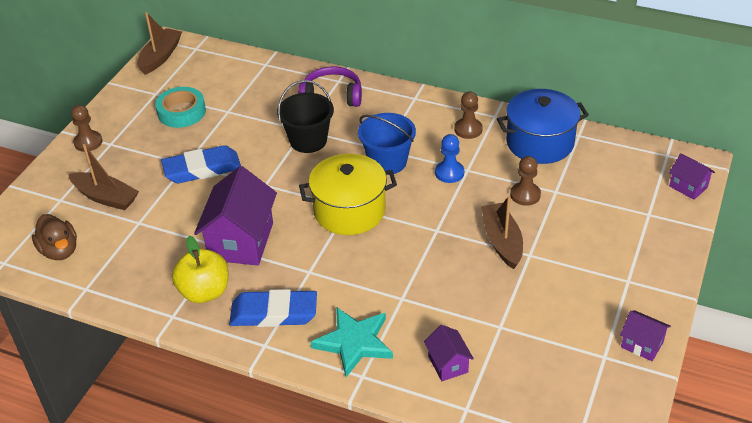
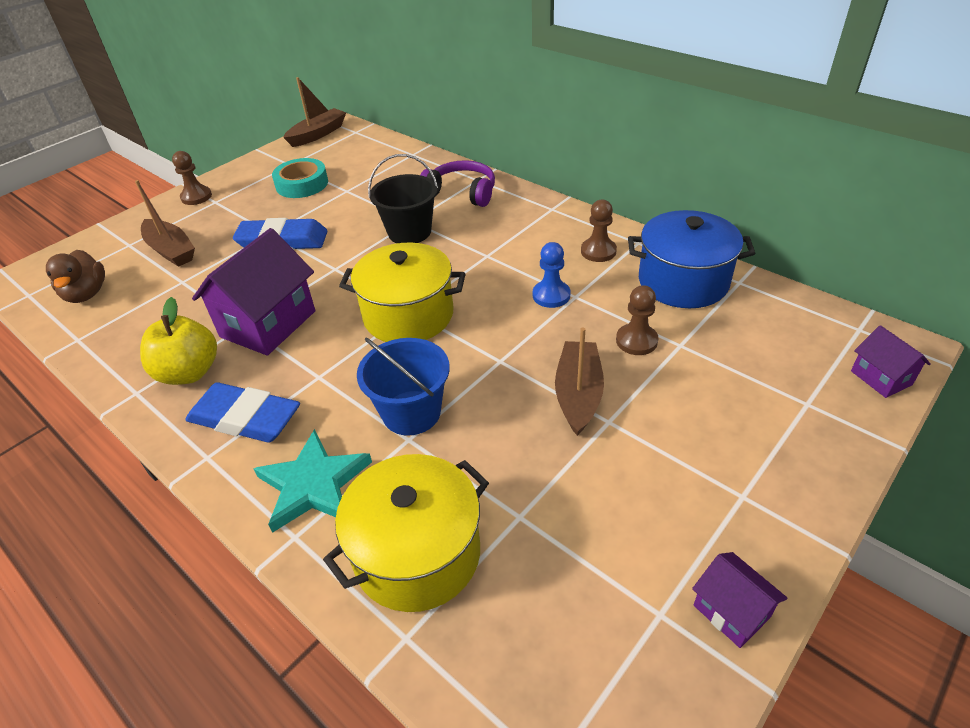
camera: 20 degrees right, 0 degrees up
(387, 162) = (484, 269): blue bucket -> blue bucket (411, 412)
(448, 364) = (417, 554): purple house -> yellow pot

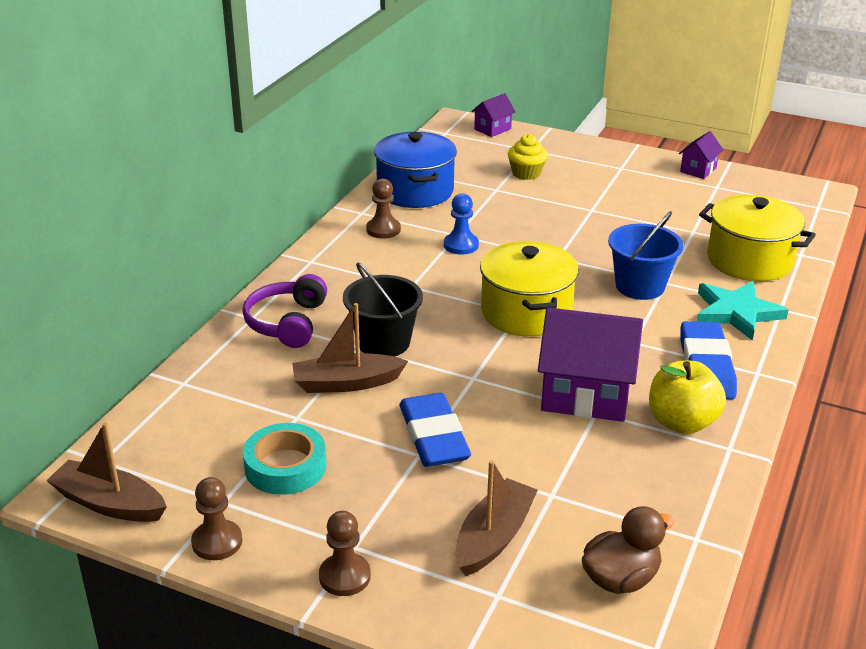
camera: 110 degrees left, 10 degrees down
(578, 394) = (573, 222): brown boat -> brown boat (346, 383)
(636, 341) = (501, 205): brown pawn -> brown pawn (217, 542)
(726, 381) = (526, 173): none -> yellow cupcake

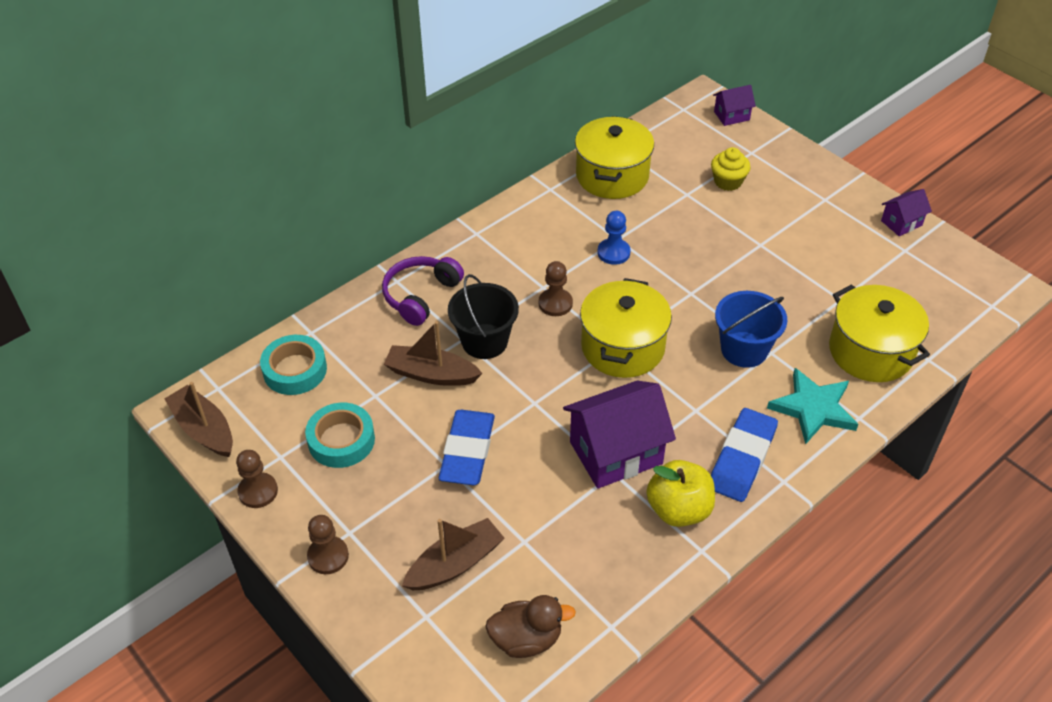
camera: 25 degrees right, 15 degrees up
(187, 420) = (295, 370): none -> turquoise tape
(383, 230) = (557, 215): brown pawn -> brown pawn (555, 303)
(415, 191) = (612, 176): blue pot -> yellow pot
(585, 395) = (616, 453): purple house -> purple house turned 60 degrees counterclockwise

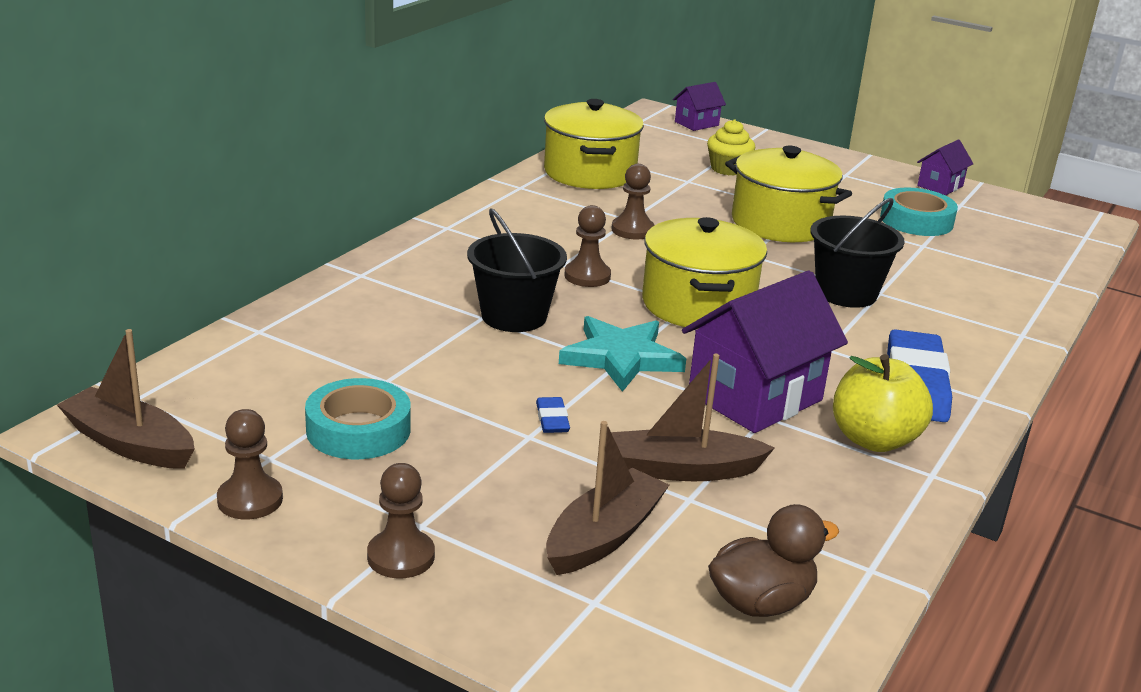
camera: 20 degrees left, 20 degrees down
(295, 370) = (251, 368): turquoise tape -> turquoise tape (916, 220)
(421, 295) = (402, 284): purple headphones -> none
(431, 374) = (457, 352): brown boat -> brown boat (683, 470)
(467, 451) = (552, 419): blue eraser -> blue eraser, size x0.45
(613, 253) = (632, 230): blue pawn -> brown pawn
(744, 349) = (846, 293): blue bucket -> black bucket
(813, 408) = (964, 333): turquoise star -> turquoise star (621, 358)
(870, 351) = (989, 281): yellow pot -> yellow pot (780, 223)

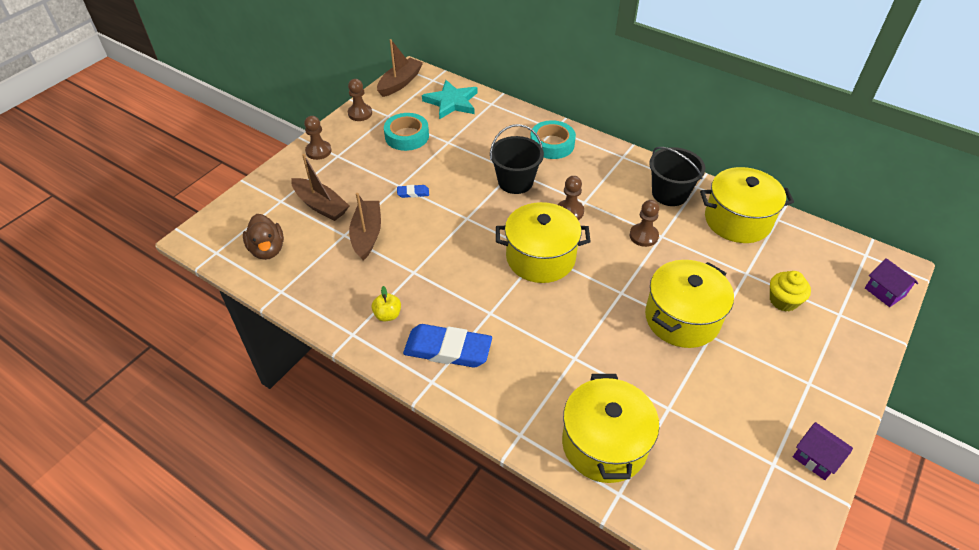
camera: 95 degrees right, 20 degrees up
(621, 358) = (473, 220): turquoise star -> turquoise star (451, 102)
(755, 397) = (432, 270): purple house -> none
(846, 293) = (570, 337): black bucket -> black bucket (669, 194)
(874, 440) = (387, 315): yellow apple -> yellow apple, size x0.55
(916, 220) = (720, 416): turquoise tape -> turquoise tape (552, 144)
(998, 284) = (604, 444): none -> yellow pot

